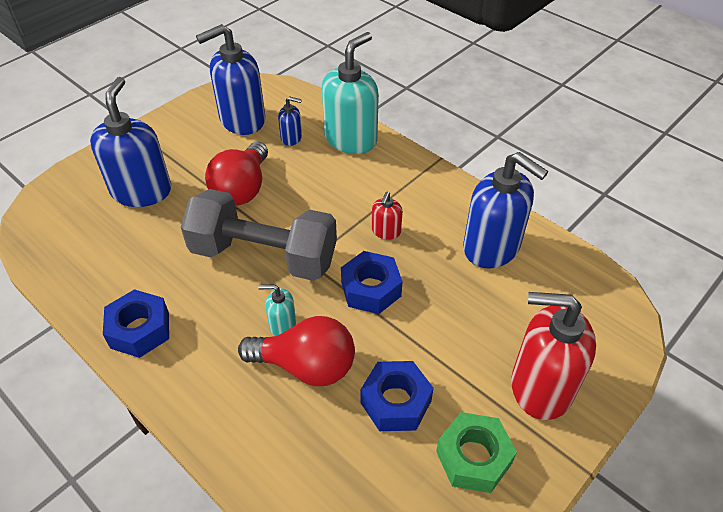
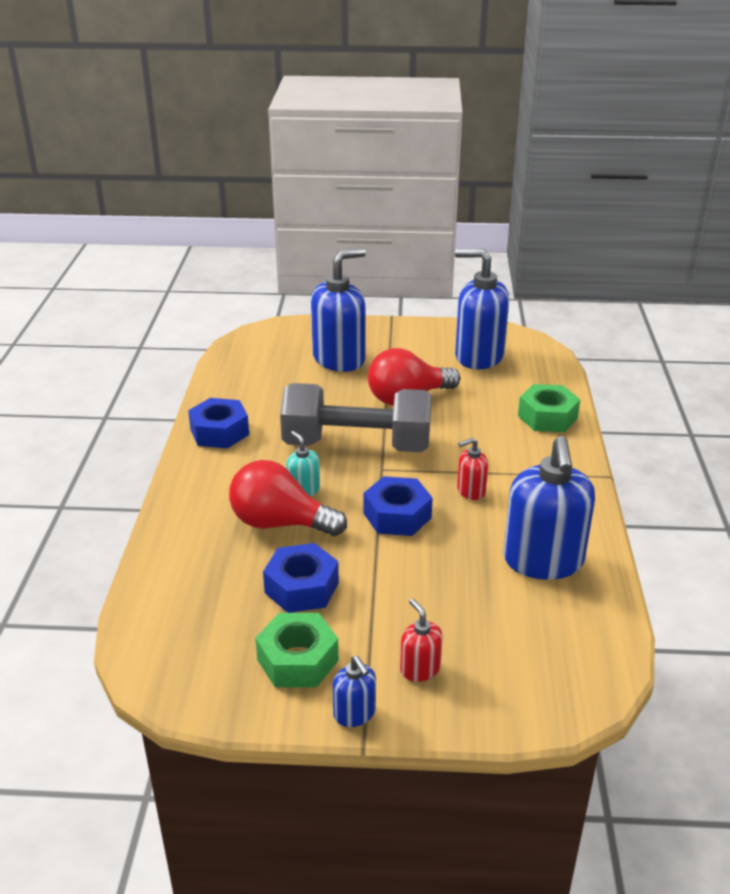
camera: 50 degrees right, 15 degrees down
(264, 255) = (357, 445): grey dumbbell -> grey dumbbell turned 60 degrees counterclockwise
(291, 138) = (498, 389): blue soap dispenser -> blue soap dispenser (354, 713)
(306, 366) = (280, 523): red light bulb -> red light bulb turned 135 degrees clockwise
(351, 139) = (547, 417): turquoise soap dispenser -> green nut
(540, 387) = (420, 669): red soap dispenser -> red soap dispenser, size x0.46

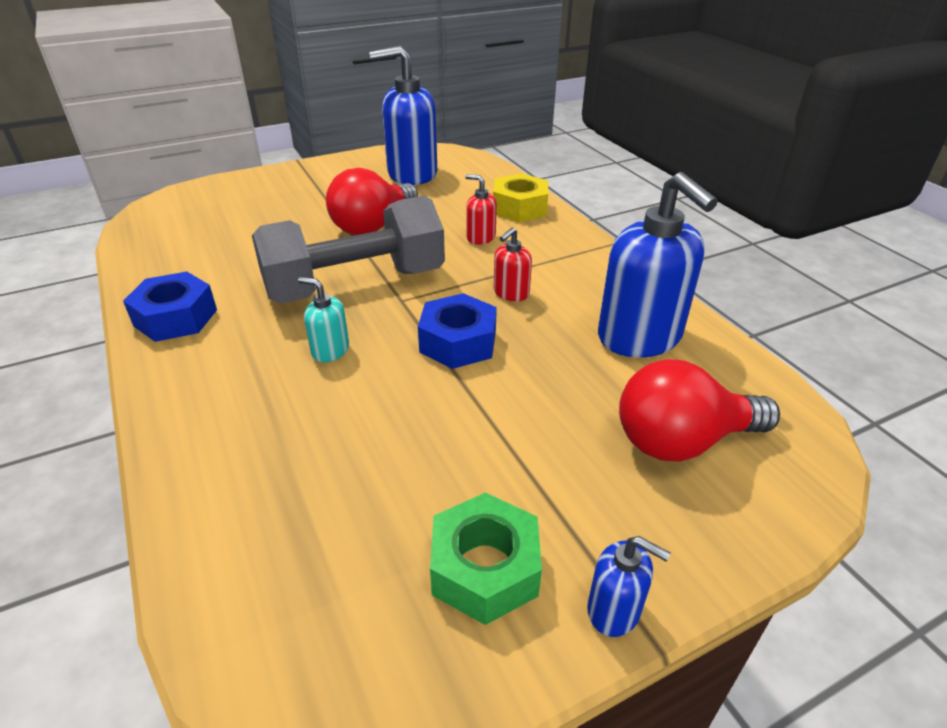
camera: 30 degrees left, 5 degrees up
(280, 523) = (329, 398): red light bulb -> red light bulb (681, 441)
(301, 587) = (415, 467): blue nut -> none
(339, 359) = (271, 208): blue soap dispenser -> none
(420, 669) = (633, 509): red soap dispenser -> red soap dispenser (480, 237)
(547, 417) = (520, 208): green nut -> yellow nut

